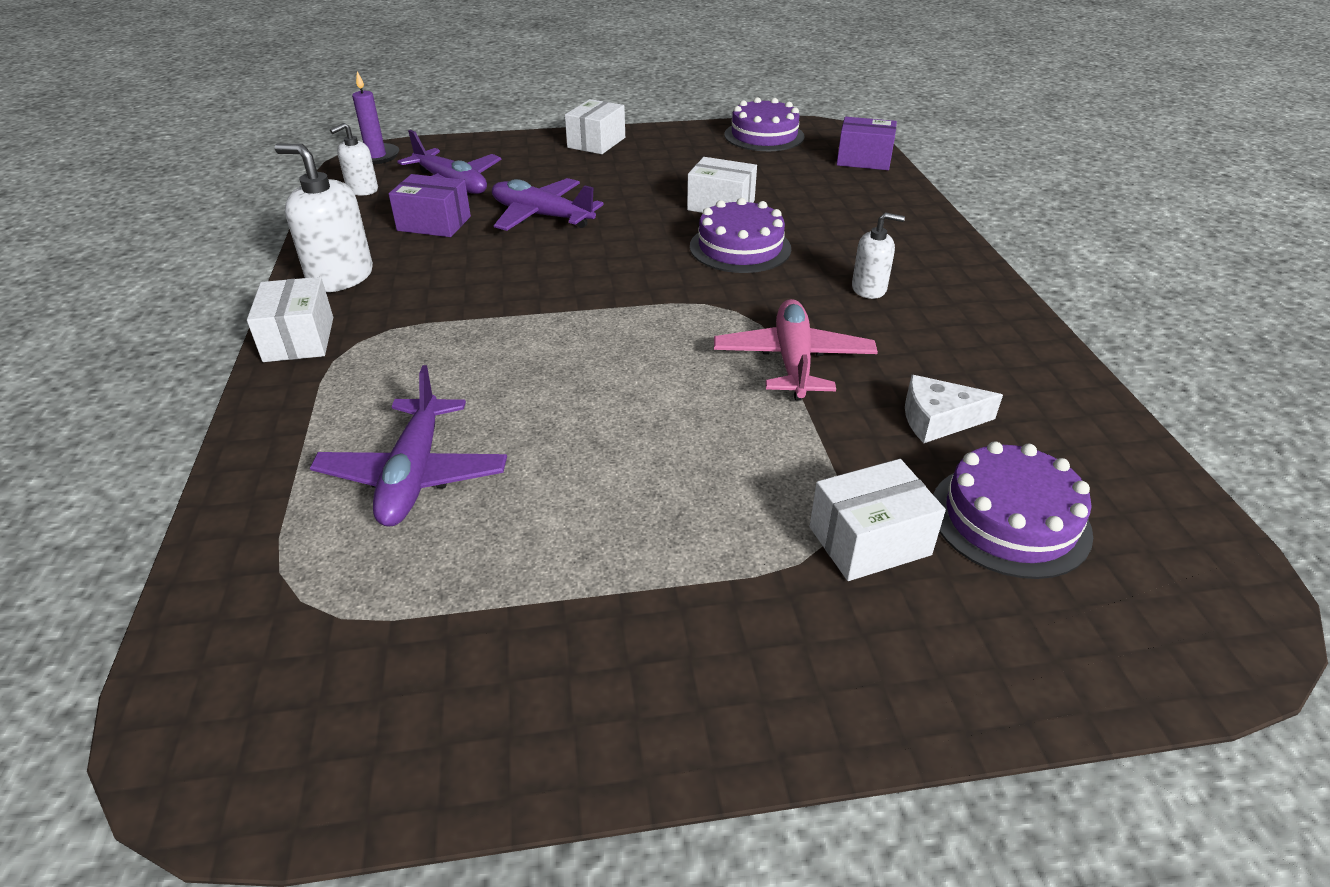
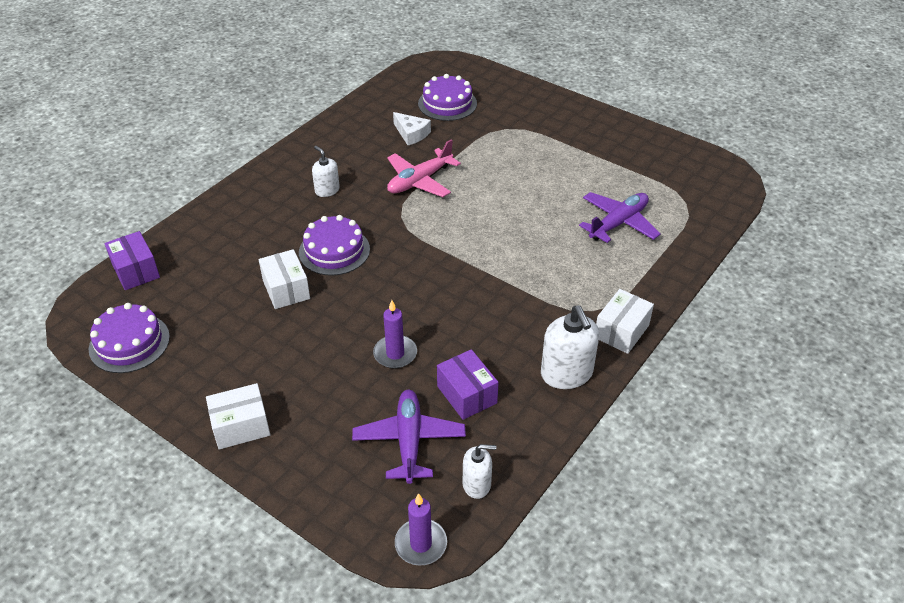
camera: 135 degrees left, 5 degrees up
(542, 216) = (395, 354): purple plane -> purple candle
(869, 541) = (496, 122): white box -> none

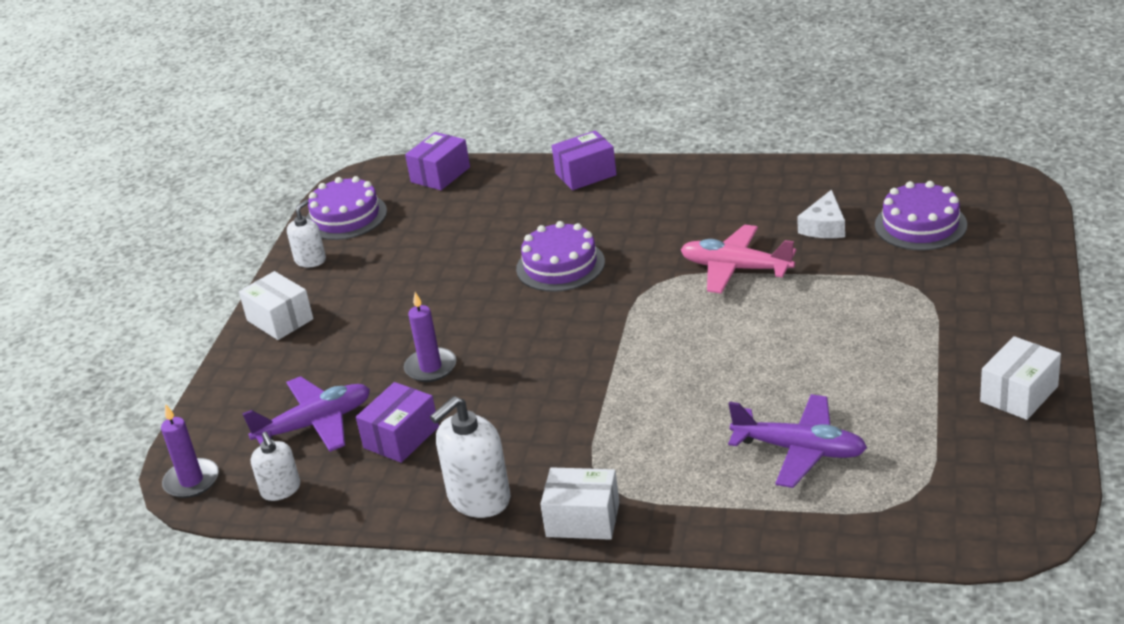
camera: 70 degrees right, 10 degrees down
(232, 201) = (585, 174): none -> purple box
(286, 289) = (477, 263): white box -> white box (1019, 394)
(327, 190) = (658, 218): white soap dispenser -> white soap dispenser (310, 260)

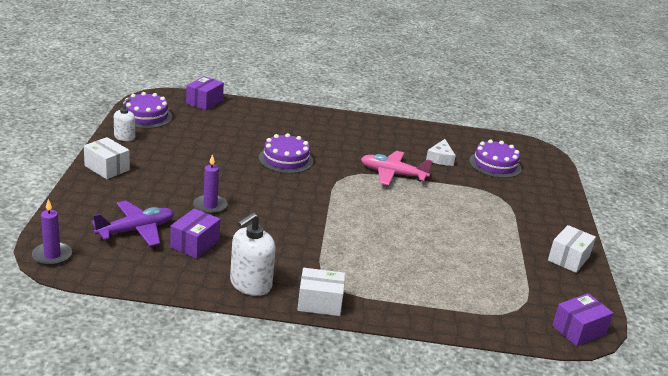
camera: 15 degrees left, 5 degrees down
(281, 490) = (115, 267): white soap dispenser -> none
(585, 174) = (294, 113): purple box -> purple box (578, 330)
(799, 450) = (447, 276): purple plane -> none

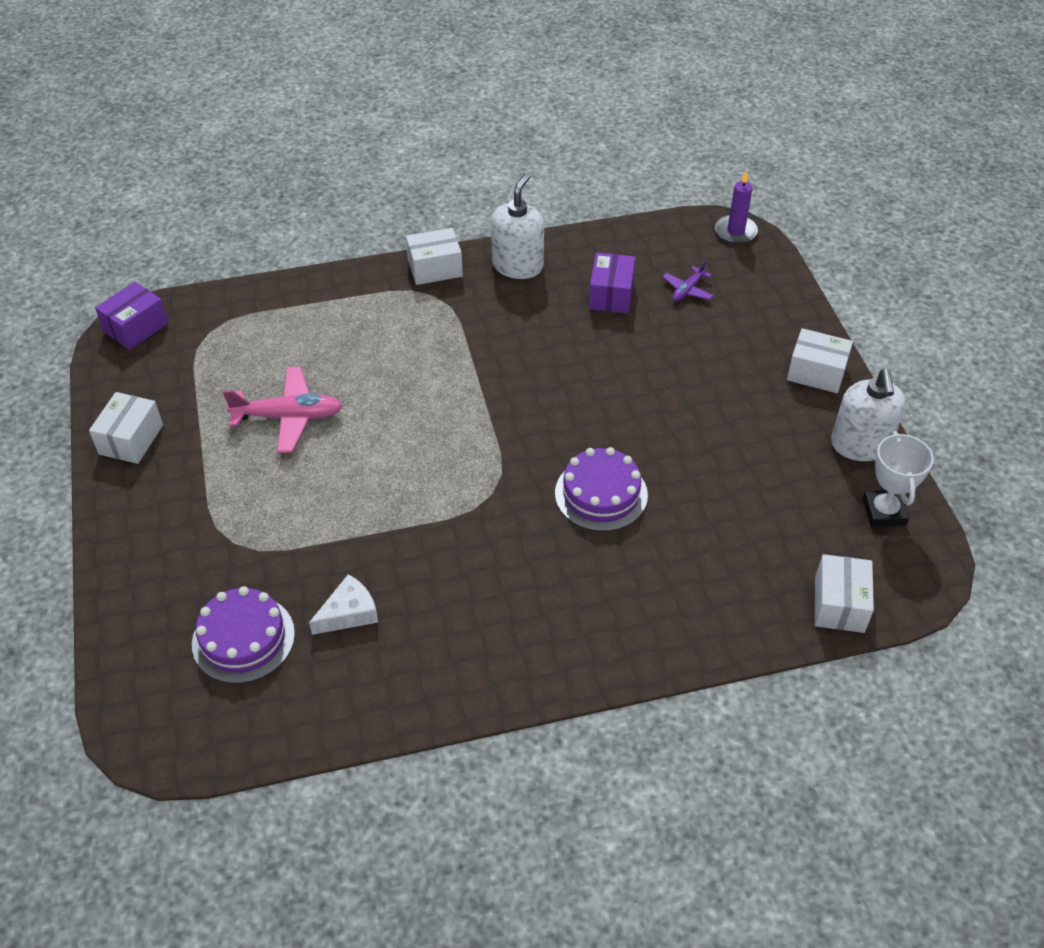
camera: 165 degrees right, 20 degrees up
(124, 137) = (860, 445): white soap dispenser -> white soap dispenser, size x1.68
(136, 230) = (687, 290): purple plane -> purple plane, size x0.53
(146, 116) = (884, 512): purple cake -> white trophy
(204, 102) = (839, 604): purple box -> white box
(210, 206) = (637, 356): purple candle -> none
(393, 174) = (421, 528): pink plane -> pink plane (288, 417)
(440, 158) = (349, 613): white cheese -> white cheese turned 60 degrees clockwise

